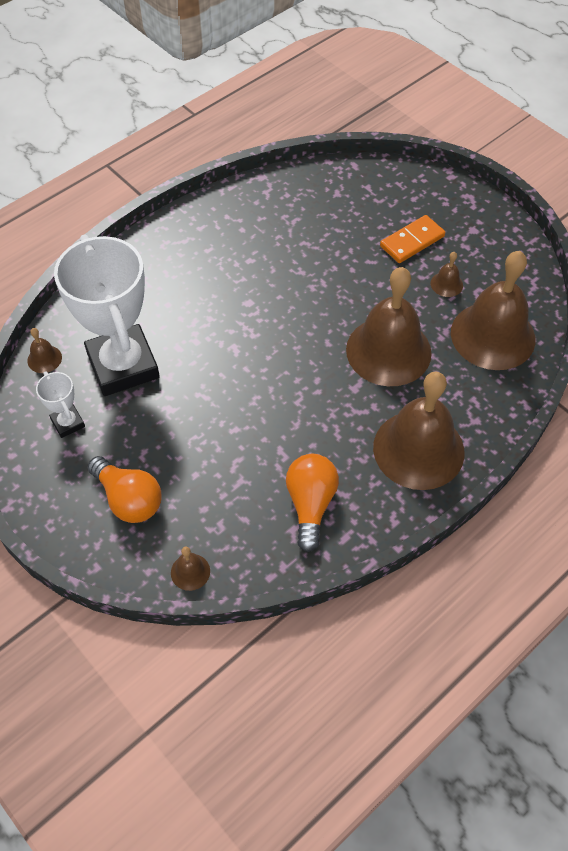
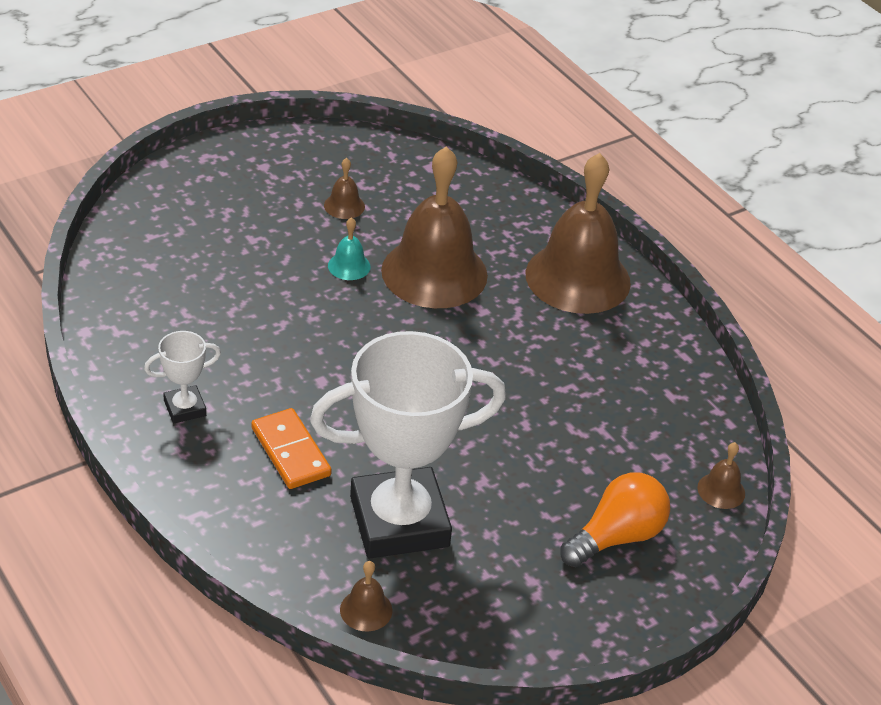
camera: 85 degrees left, 15 degrees down
(68, 423) = (487, 590): white trophy -> white trophy (185, 408)
(310, 504) = (640, 375): orange light bulb -> none
(376, 298) = (349, 266): none -> turquoise bell
(412, 241) = (264, 218): orange domino -> orange domino (291, 452)
(493, 335) = (431, 189): brown bell -> none

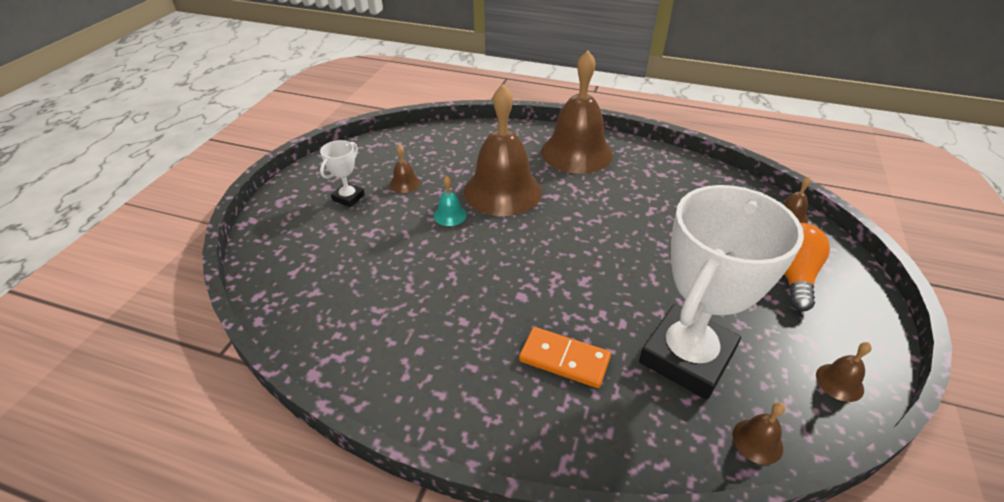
camera: 35 degrees left, 0 degrees up
(185, 408) = (456, 381): white trophy -> white trophy (348, 197)
(508, 631) = (839, 382): none -> brown bell

